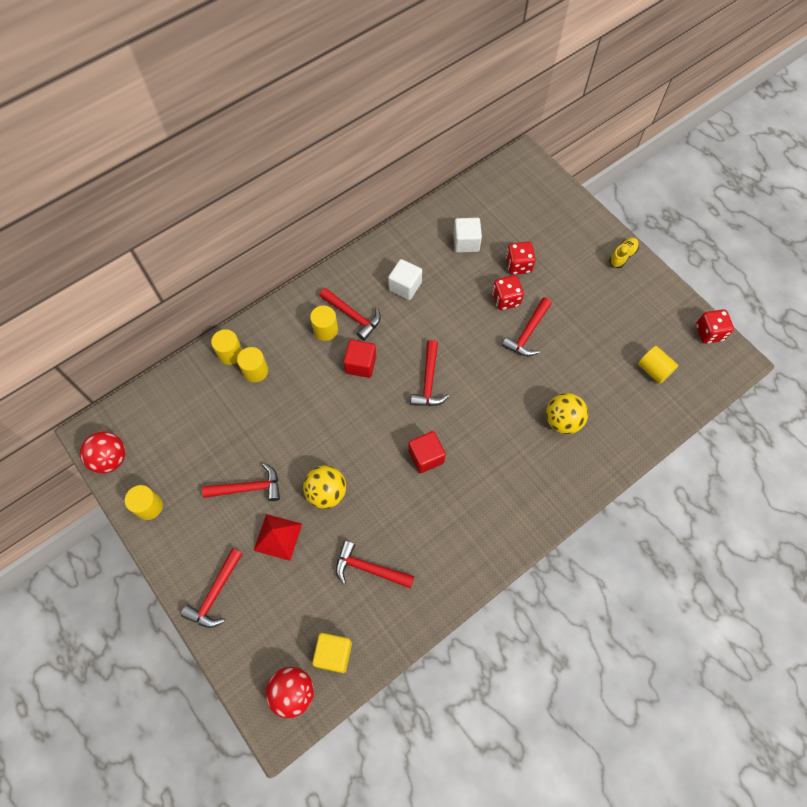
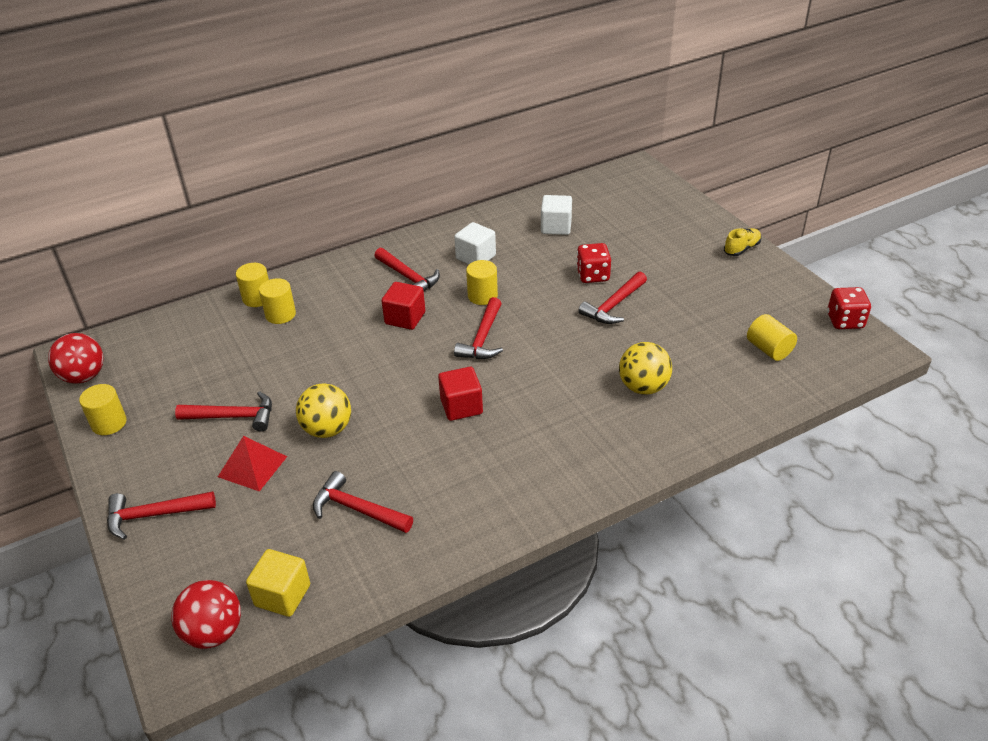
camera: 10 degrees right, 25 degrees down
(215, 594) = (154, 515): red hammer -> red hammer turned 45 degrees clockwise
(325, 330) = (373, 286): yellow cylinder -> yellow cylinder (482, 296)
(518, 265) = (614, 249): red dice -> none

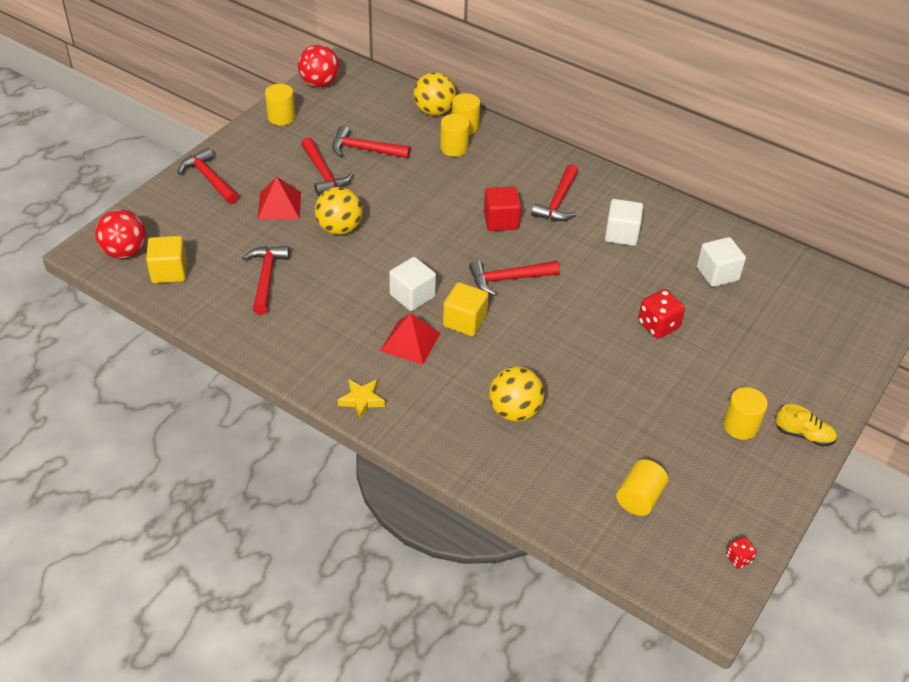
camera: 60 degrees right, 5 degrees up
(214, 310) = (434, 111): none -> yellow ball
(461, 406) = (412, 296): red cube -> white cube
(482, 296) = (567, 258): yellow cylinder -> yellow cylinder (740, 426)
(517, 382) = (464, 321): none -> yellow cube
(520, 426) = (410, 341): none -> red pyramid
(577, 484) = (361, 400): none -> yellow star
(613, 306) = (621, 355): red hammer -> red hammer (364, 150)
(845, 321) = (738, 558): red dice -> red dice, size x0.54

